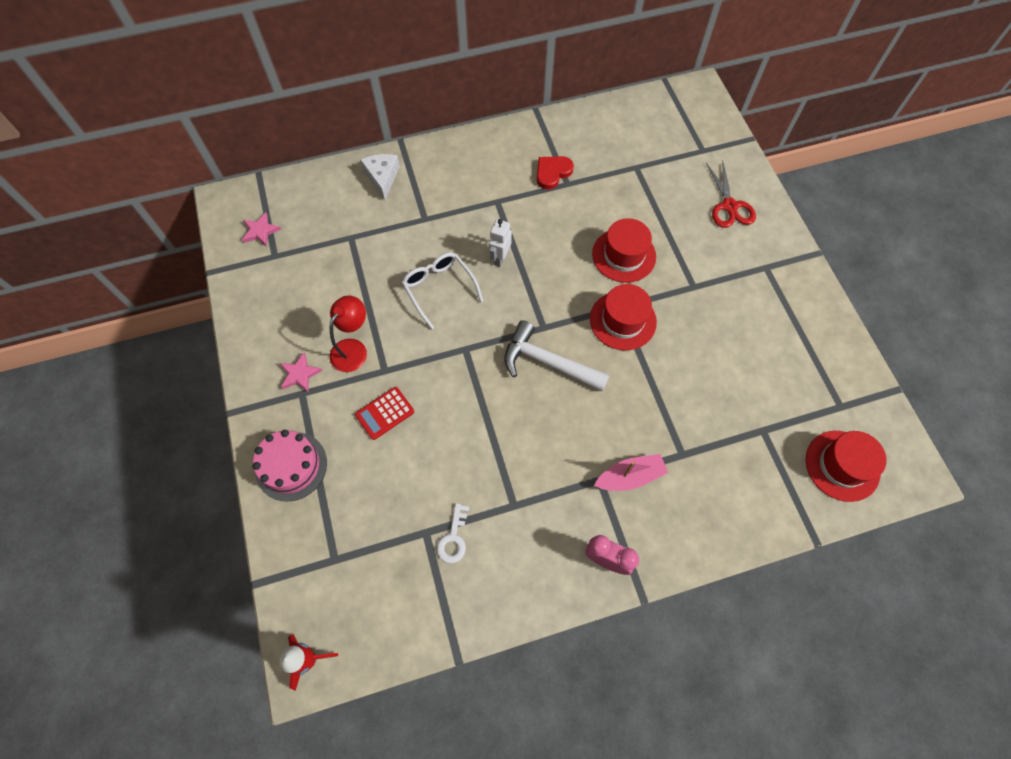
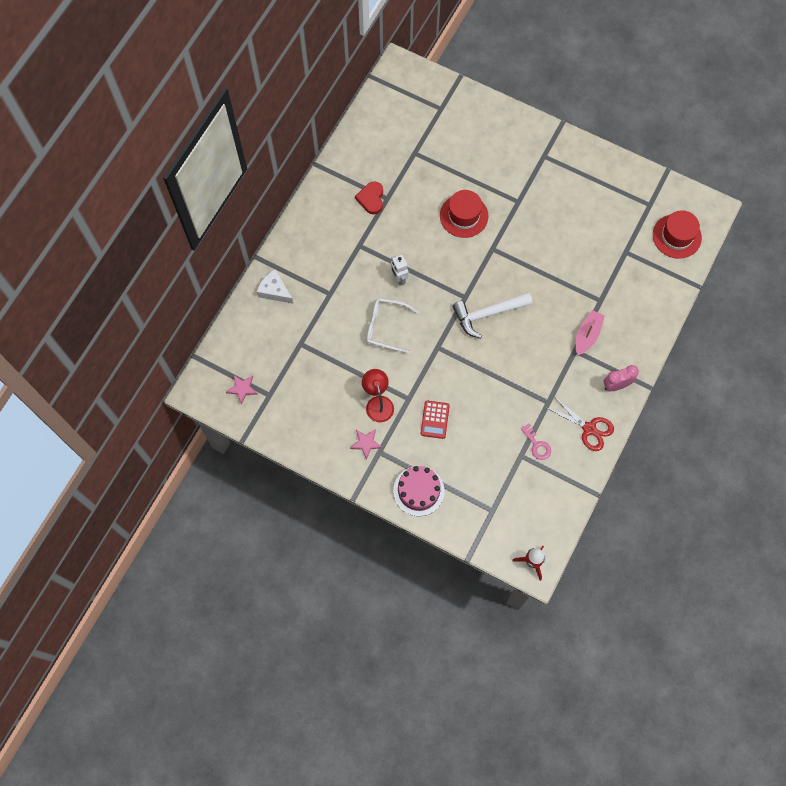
camera: 45 degrees left, 5 degrees up
(453, 538) = (537, 445): white key -> pink key
(622, 320) = (501, 255): red hat -> none
(729, 206) = (490, 134): red scissors -> red scissors (589, 428)

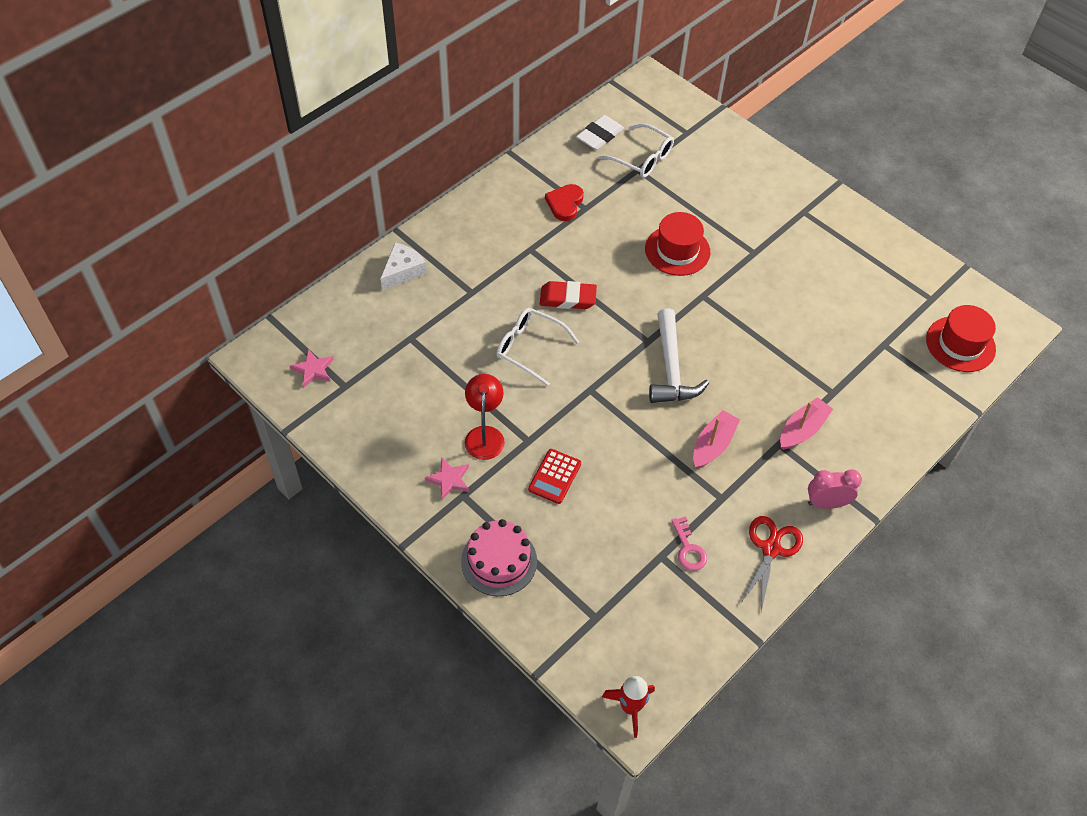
camera: 15 degrees right, 15 degrees down
(275, 291) = (403, 271): white cheese -> white cheese turned 75 degrees clockwise
(377, 130) = (599, 136): none -> white eraser
(399, 278) = (568, 298): white robot -> red eraser
(415, 142) = (642, 158): none -> white glasses
(487, 314) = (671, 369): white hammer -> white hammer turned 90 degrees counterclockwise
(532, 364) = (713, 445): none -> pink boat
(589, 428) = (771, 549): red scissors -> red scissors turned 120 degrees counterclockwise

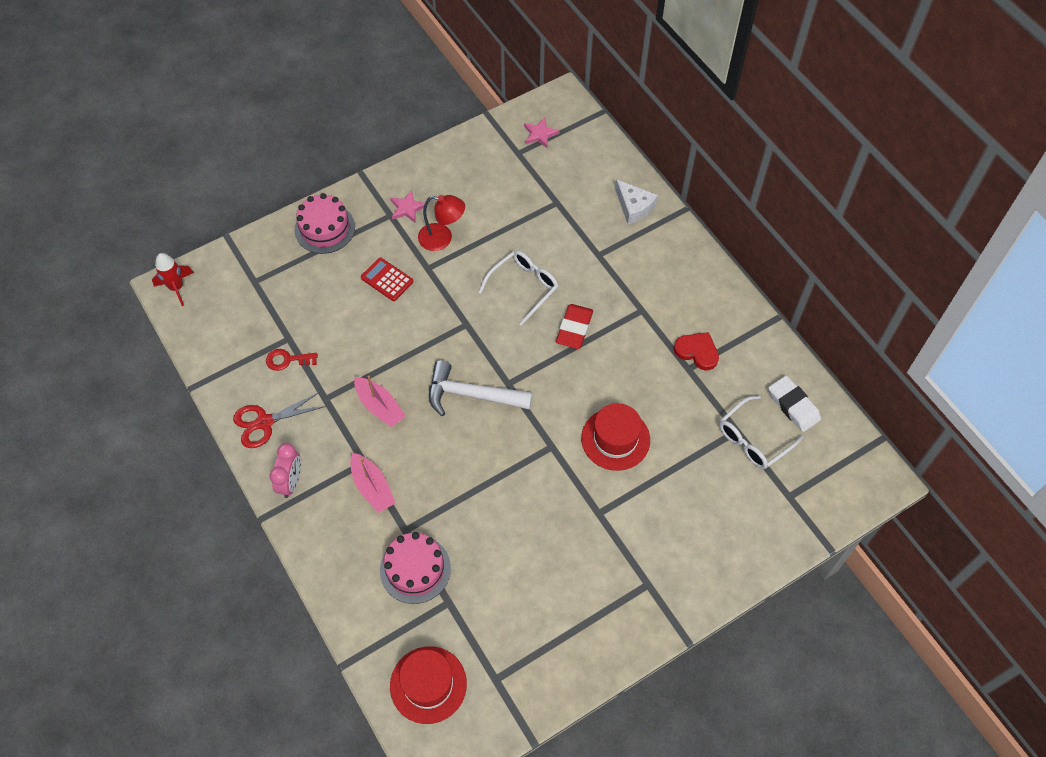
camera: 105 degrees right, 5 degrees up
(688, 549) = (287, 360): pink key -> red key
(771, 549) = (265, 422): red scissors -> red scissors turned 120 degrees clockwise
(866, 376) = (415, 569): none -> pink cake

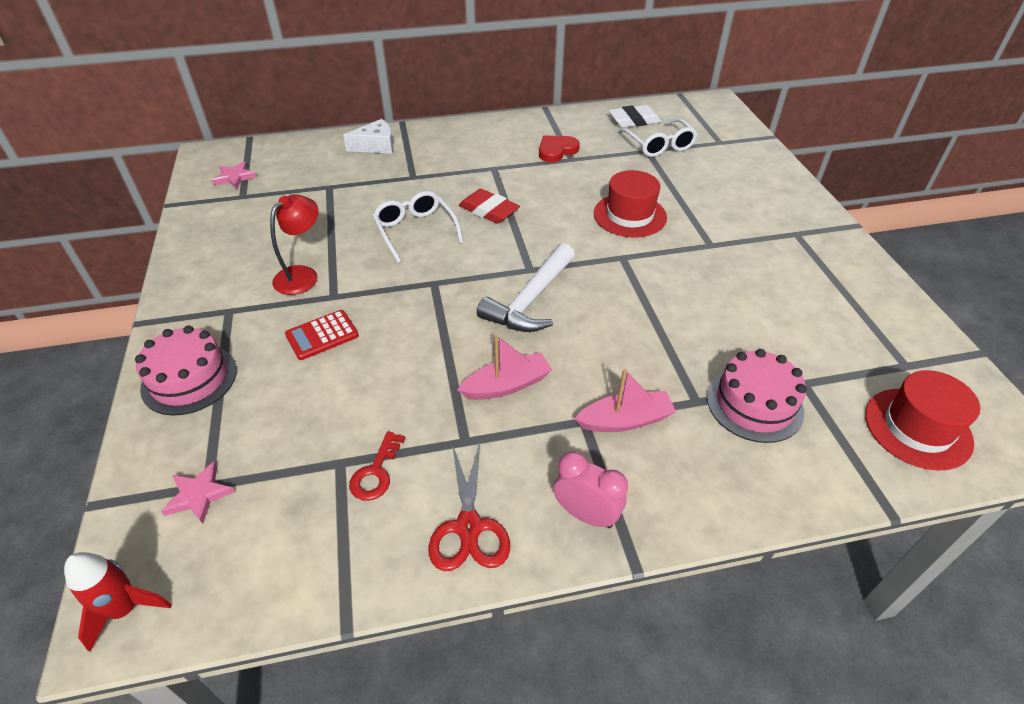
camera: 70 degrees left, 15 degrees down
(407, 208) = (233, 293): pink star -> pink star (199, 495)

